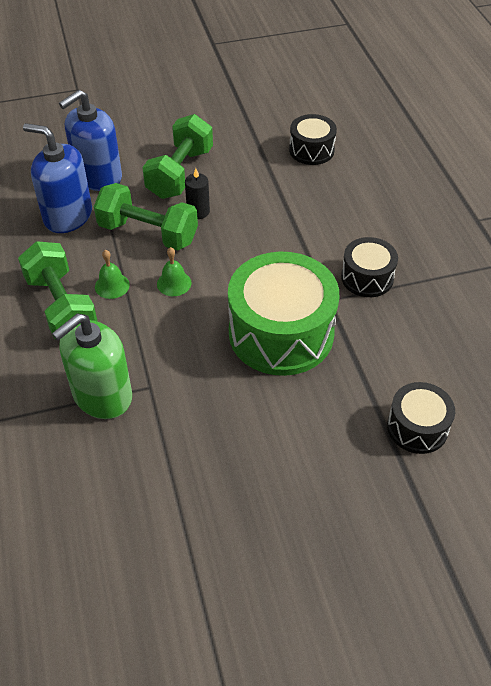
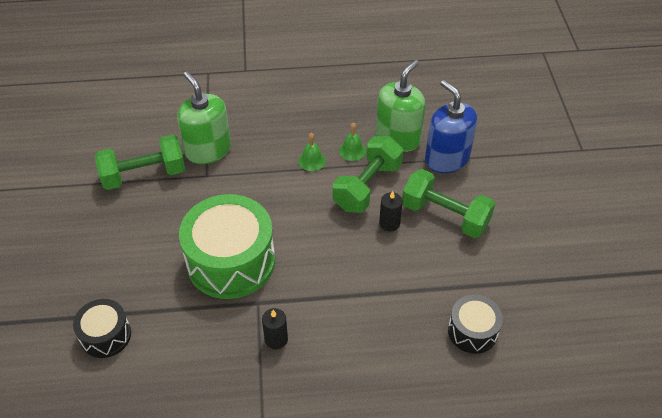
camera: 100 degrees right, 0 degrees up
(62, 306) = (297, 132): green dumbbell -> green dumbbell (144, 175)
(68, 216) = (398, 138): blue soap dispenser -> green soap dispenser
(174, 283) = (305, 198): green bell -> green bell (352, 150)
(367, 277) = (276, 339): black drum -> black candle

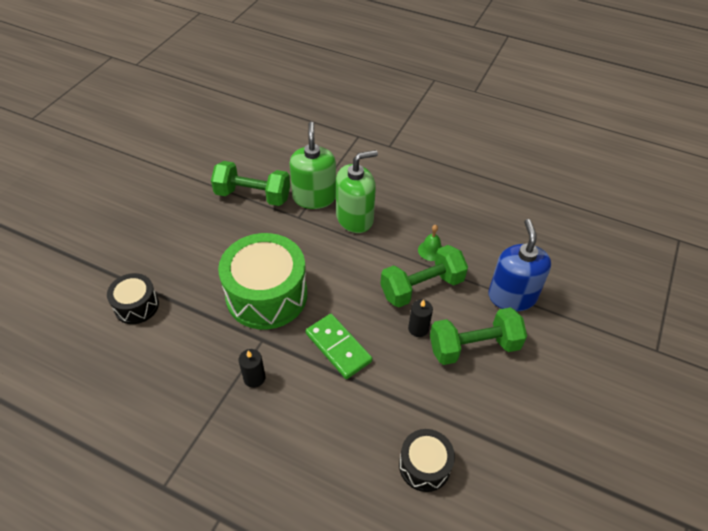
camera: 30 degrees right, 0 degrees up
(312, 160) = (390, 243): green bell -> none
(332, 274) = (338, 347): none -> green domino
(398, 138) = (479, 257): green soap dispenser -> green soap dispenser (355, 218)
(445, 216) = (474, 347): green dumbbell -> green dumbbell turned 75 degrees counterclockwise

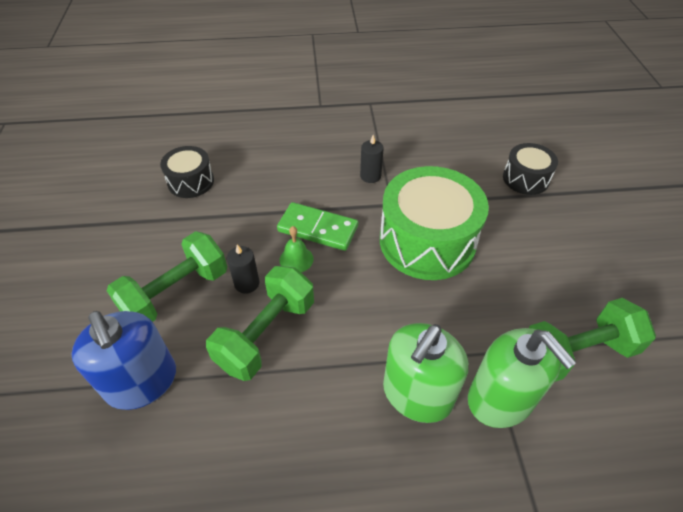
camera: 150 degrees right, 0 degrees up
(431, 250) = (280, 397): green bell -> green bell (296, 259)

